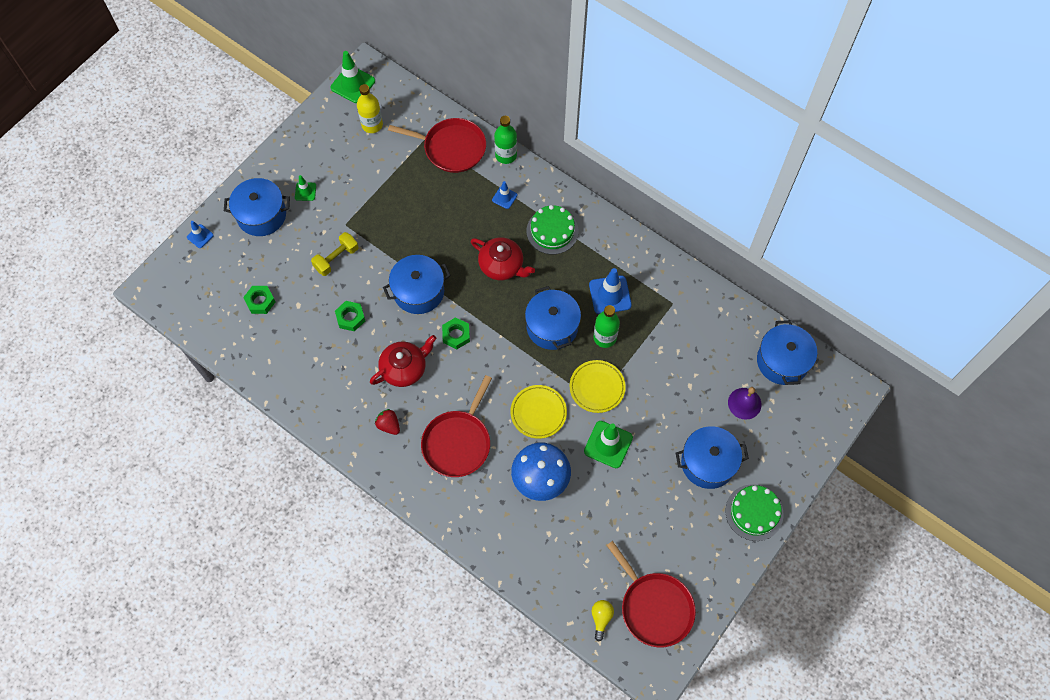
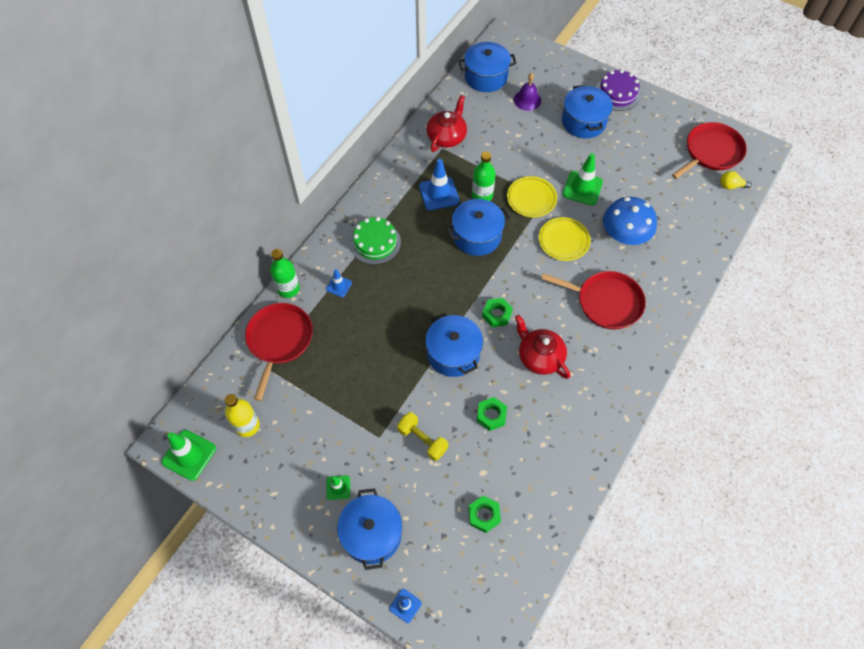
camera: 95 degrees left, 5 degrees down
(389, 425) = (601, 364): red strawberry -> none
(502, 266) = (417, 282): red teapot -> red teapot (447, 137)
(754, 512) = (617, 93): green cake -> purple cake

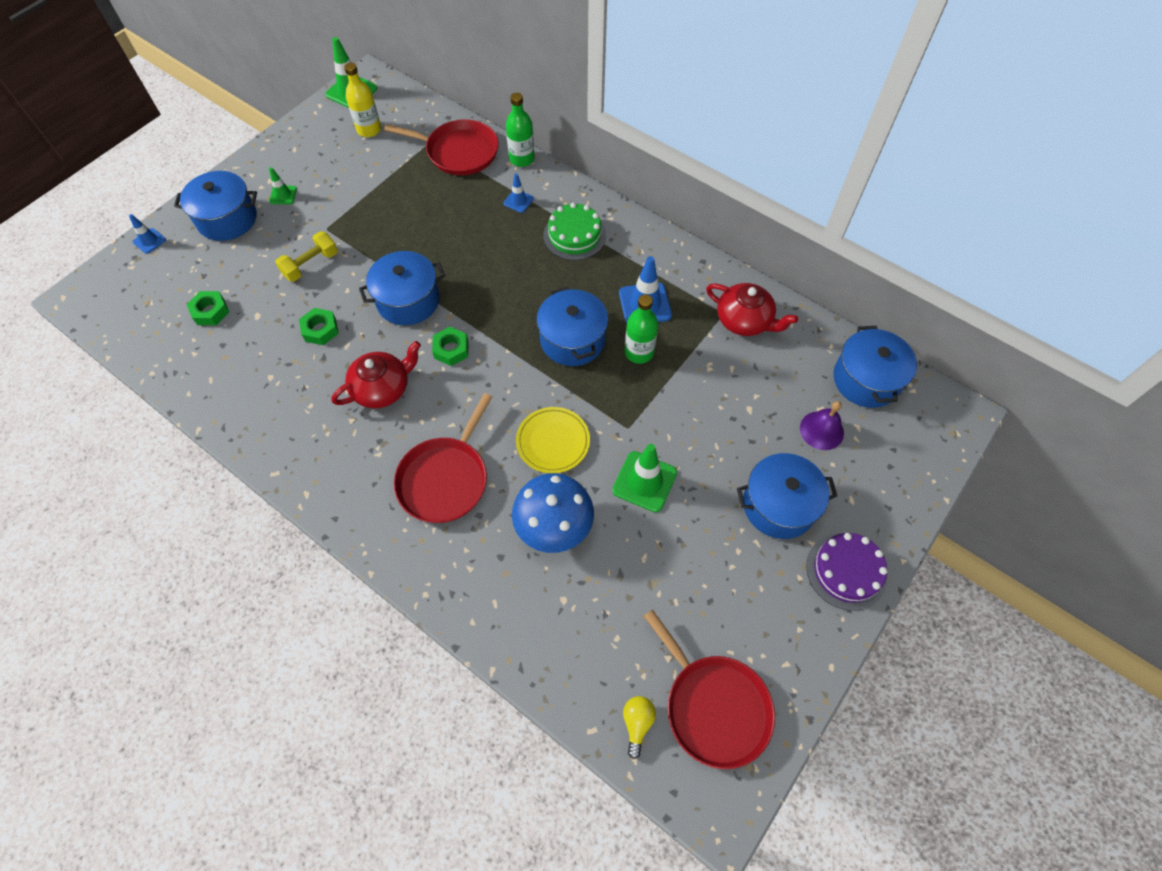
camera: 95 degrees right, 0 degrees up
(531, 199) = (629, 411): yellow plate -> none

